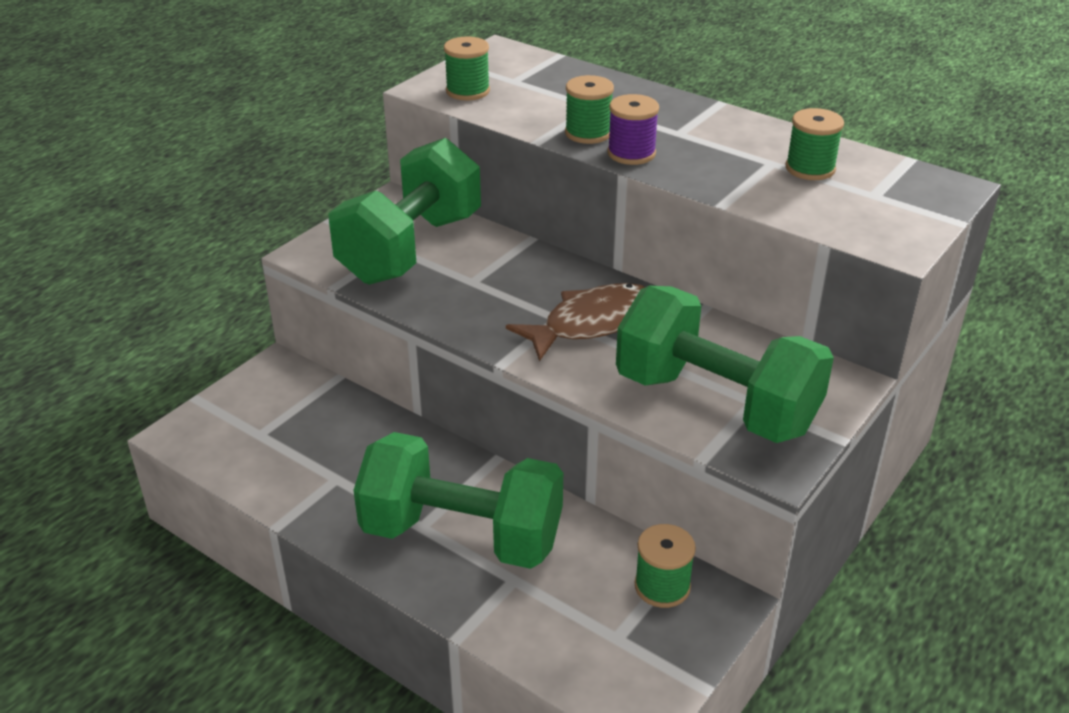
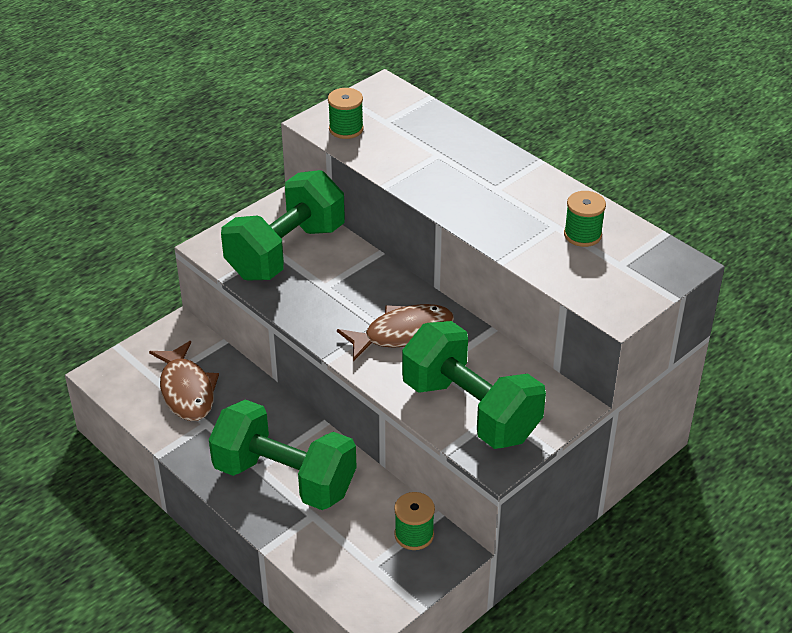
camera: 10 degrees right, 5 degrees up
(301, 440) = (187, 390): none -> brown fish
(588, 133) = (425, 181): green spool -> none
(631, 153) = (452, 205): purple spool -> none

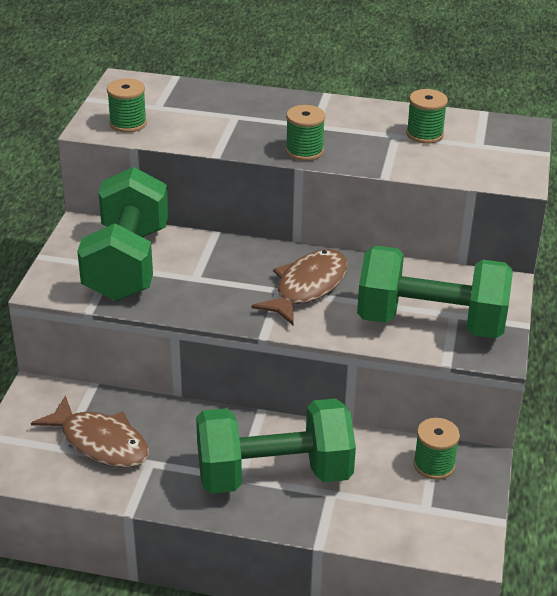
camera: 35 degrees left, 5 degrees down
(460, 210) = (304, 151): none -> green spool

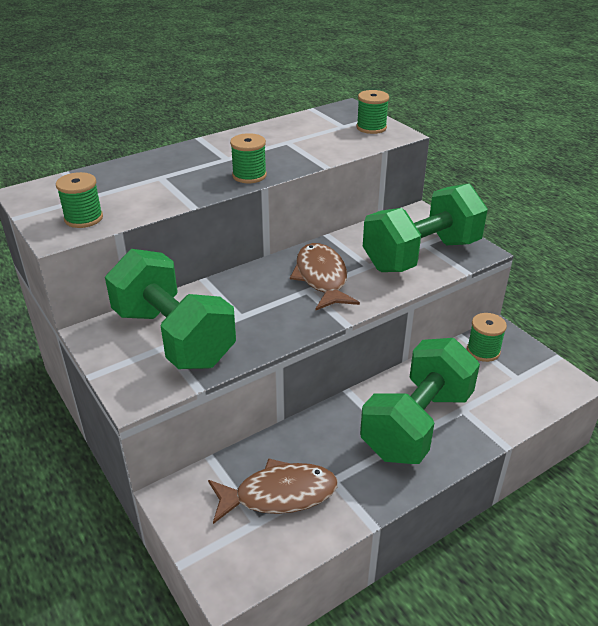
camera: 45 degrees left, 0 degrees up
(424, 134) = (303, 133): green spool -> green spool (371, 128)

